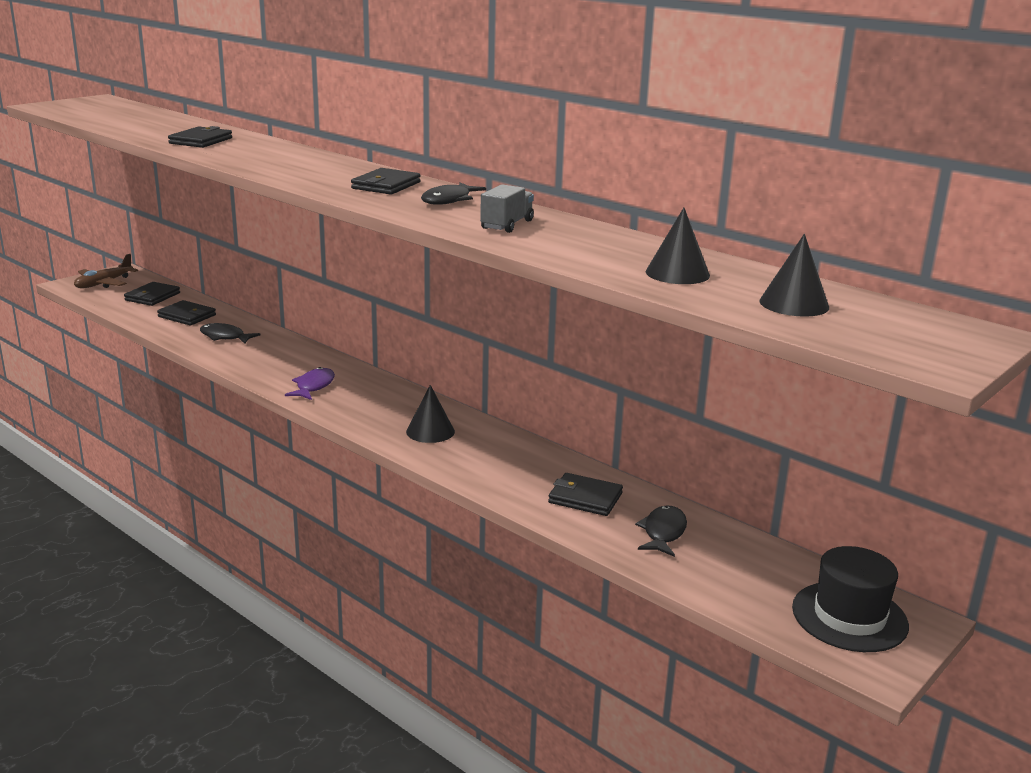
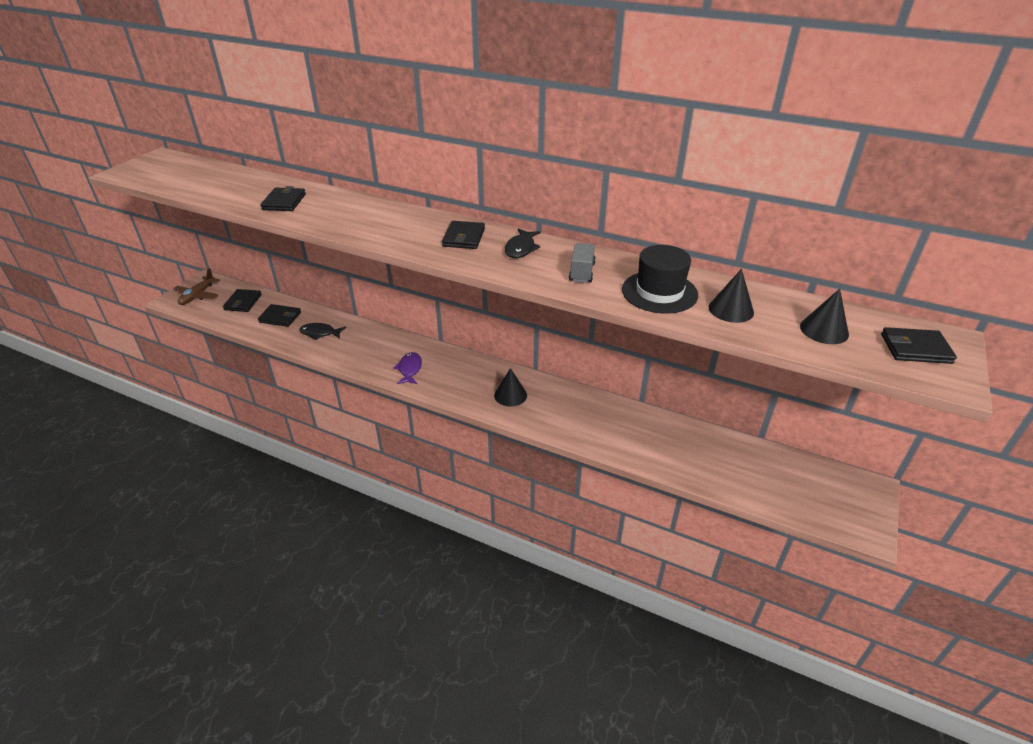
camera: 15 degrees left, 15 degrees up
(585, 498) = (638, 433): black wallet -> black wallet (915, 348)
(663, 532) = (698, 452): black fish -> none
(849, 616) = (834, 495): black hat -> black hat (659, 292)

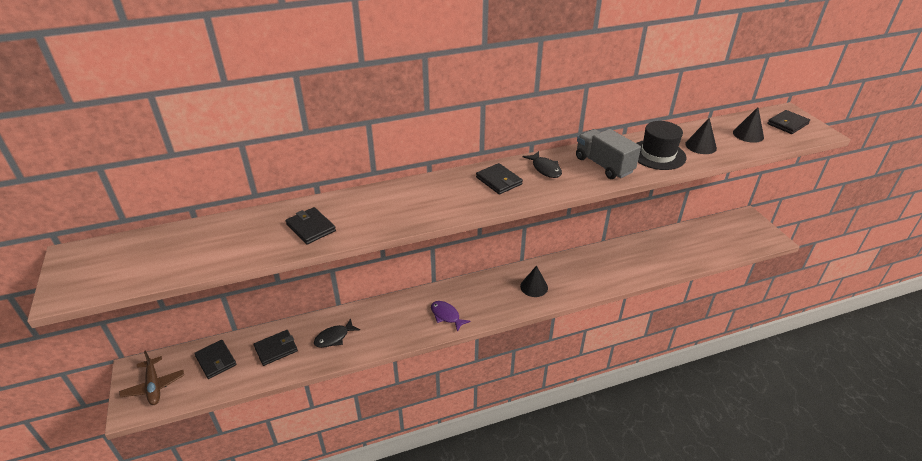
camera: 45 degrees left, 0 degrees up
(582, 272) = (604, 165): grey truck -> grey truck, size x1.61

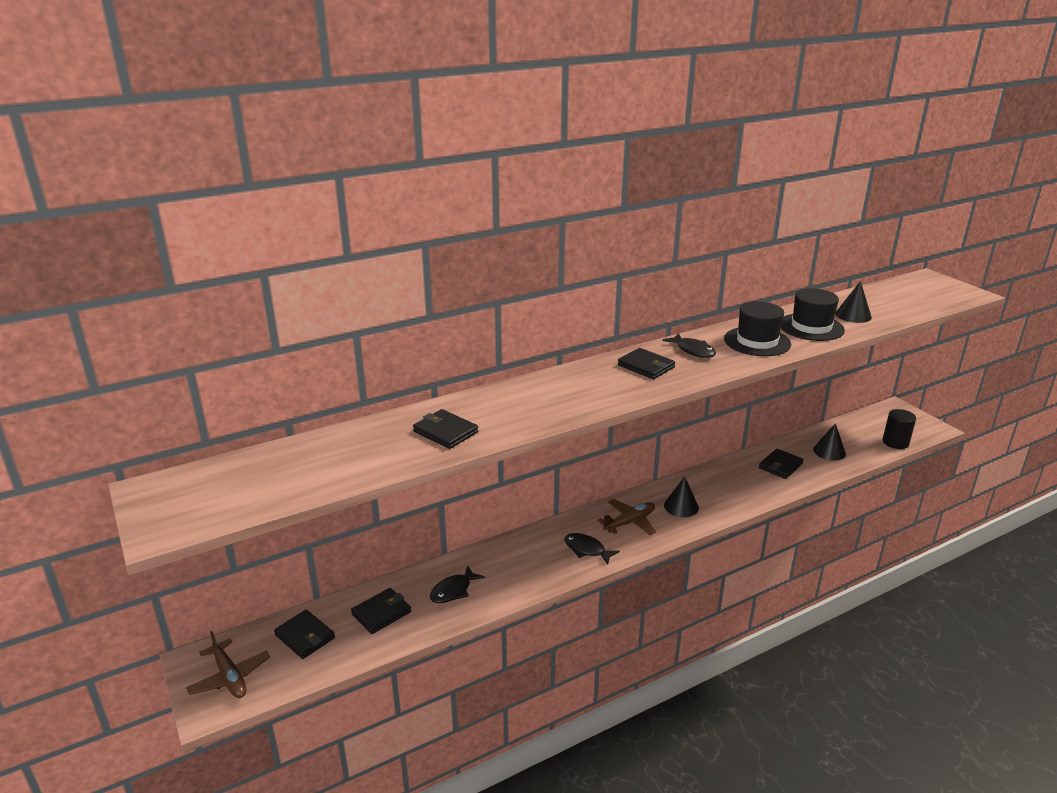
camera: 10 degrees left, 10 degrees down
(446, 316) = (587, 549): purple fish -> black fish
(488, 296) = (629, 522): none -> brown plane
(604, 165) = (757, 341): grey truck -> black hat
(734, 249) = (895, 442): none -> black cylinder
(748, 134) = (898, 301): black cone -> black cone (829, 451)
(787, 124) = (934, 288): black wallet -> black wallet (780, 466)

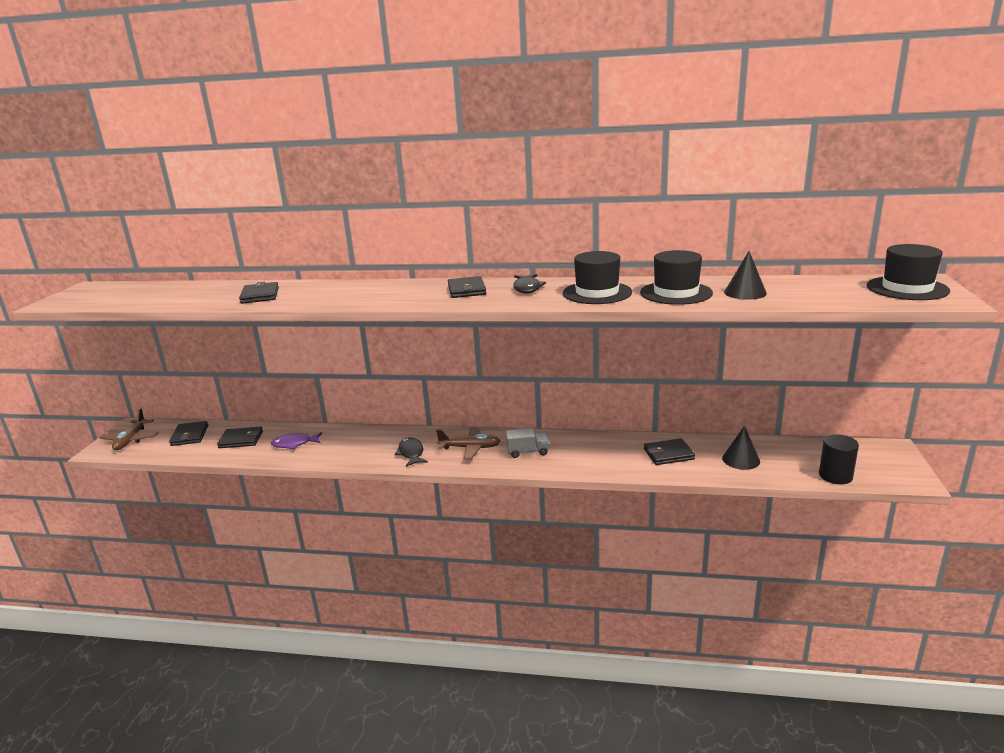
camera: 40 degrees right, 5 degrees down
(453, 591) = (294, 444): black fish -> purple fish
(681, 506) = (527, 452): black cone -> grey truck
(933, 288) = (907, 288): none -> black hat

